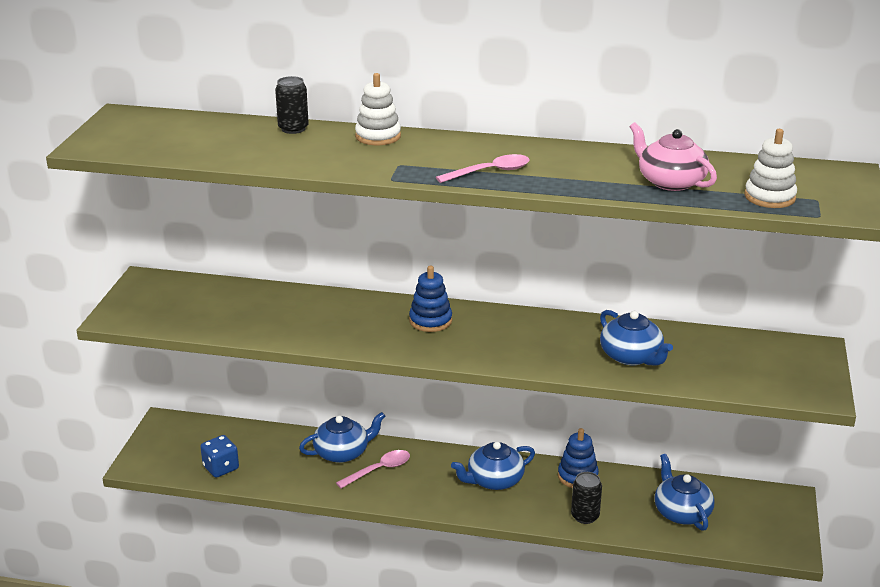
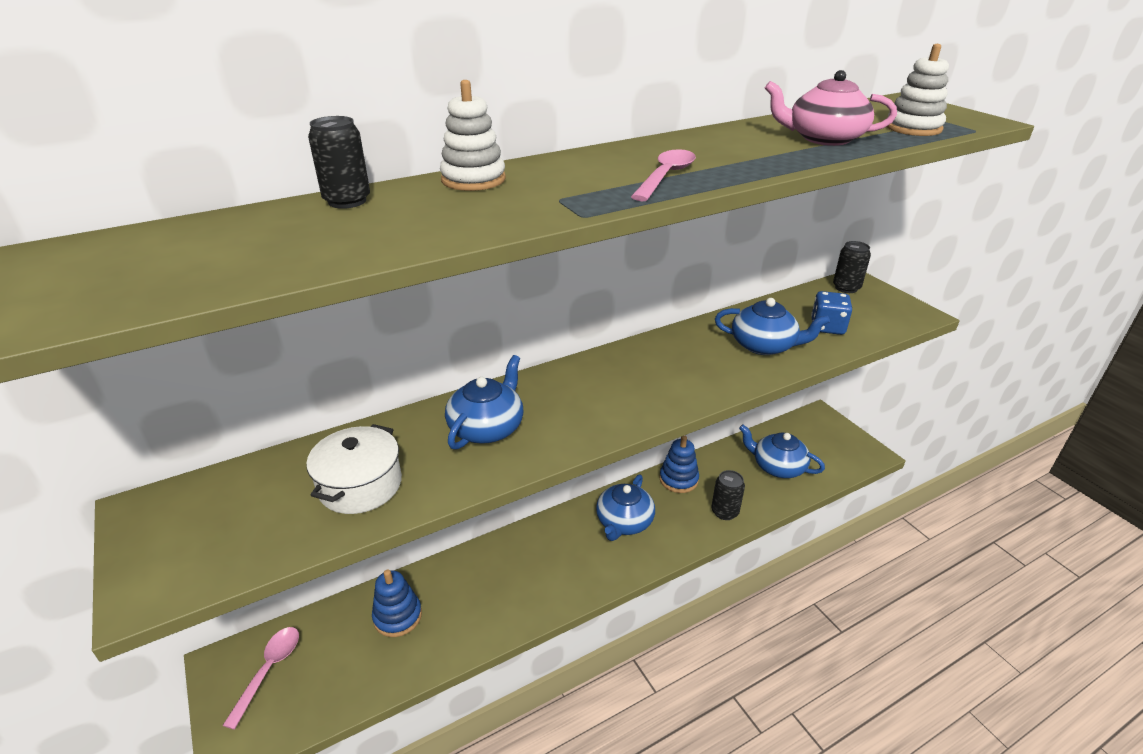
camera: 40 degrees left, 5 degrees up
(221, 468) = (349, 679): blue dice -> blue dice (827, 327)
(254, 317) = (360, 485): none -> white pot
(342, 452) = (464, 577): blue teapot -> blue teapot (487, 427)
(379, 470) = (518, 574): pink spoon -> pink spoon (269, 671)
(430, 321) = (560, 393): blue stacking toy -> blue stacking toy (397, 616)
(794, 349) = (846, 288): none -> black can

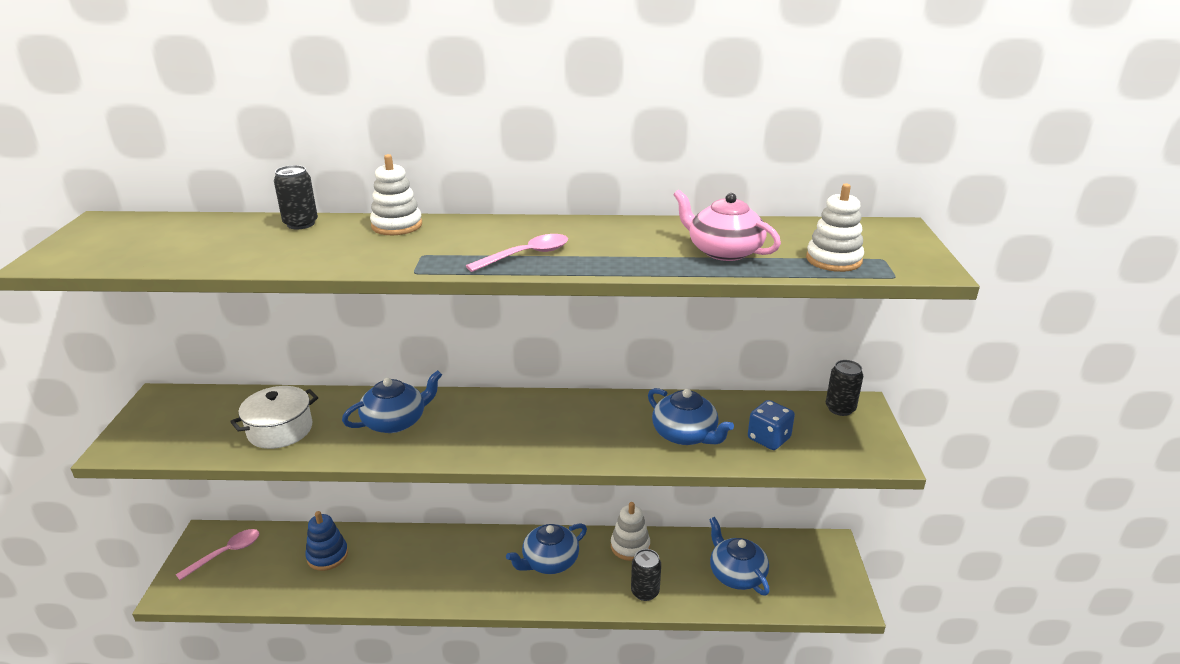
camera: 30 degrees right, 5 degrees down
(678, 479) = (630, 546): blue stacking toy -> white stacking toy

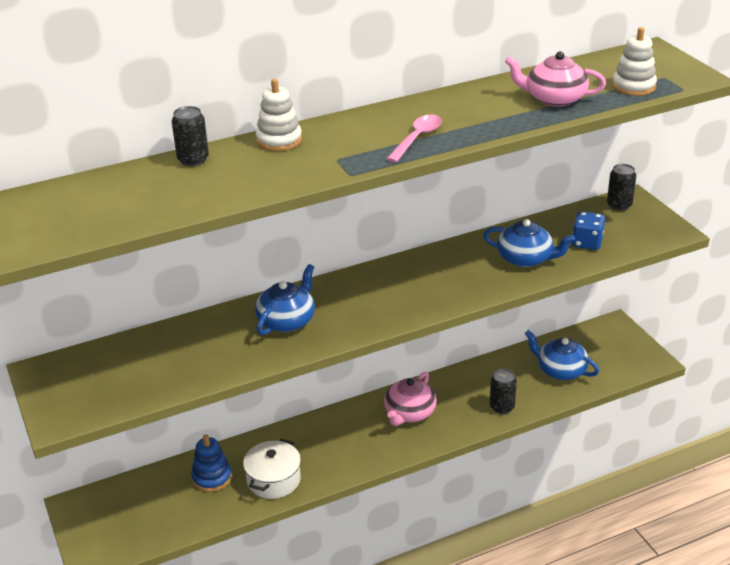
camera: 25 degrees left, 5 degrees up
(226, 553) = (112, 511): pink spoon -> none
(280, 430) = (193, 359): white pot -> white pot (273, 480)
(549, 561) = (409, 413): blue teapot -> pink teapot
(630, 546) = (465, 379): white stacking toy -> none

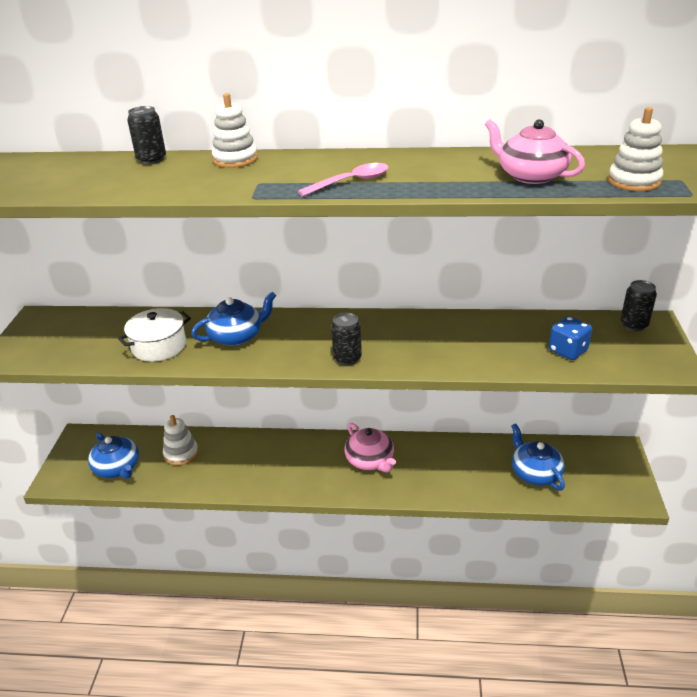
camera: 30 degrees right, 0 degrees up
(212, 477) = (181, 453): blue stacking toy -> white stacking toy
(273, 480) = (221, 474): white pot -> white pot (159, 346)
(409, 413) = (370, 460): pink teapot -> pink teapot turned 90 degrees counterclockwise
(502, 407) = (454, 486): black can -> black can (347, 358)
(525, 258) = (492, 347): blue teapot -> blue teapot (117, 468)

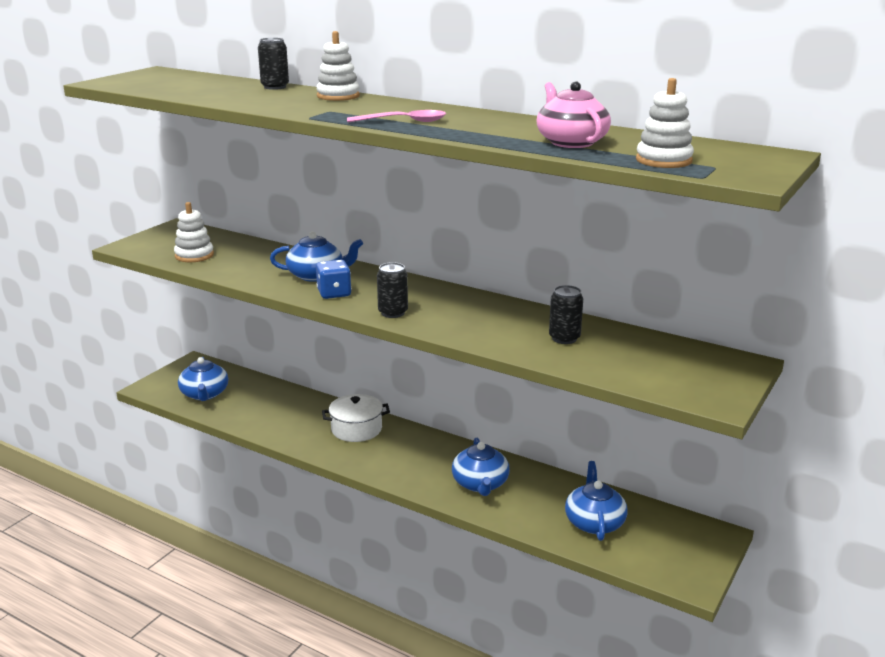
camera: 25 degrees right, 10 degrees down
(159, 346) = (246, 267): white pot -> white pot (356, 429)
(181, 453) = (265, 400): white stacking toy -> white stacking toy (194, 255)
(370, 460) = (431, 458): pink teapot -> none
(427, 470) = (480, 484): none -> blue teapot
(567, 350) = (616, 360): blue dice -> blue dice (334, 293)
(633, 325) = (718, 359): black can -> black can (564, 338)

